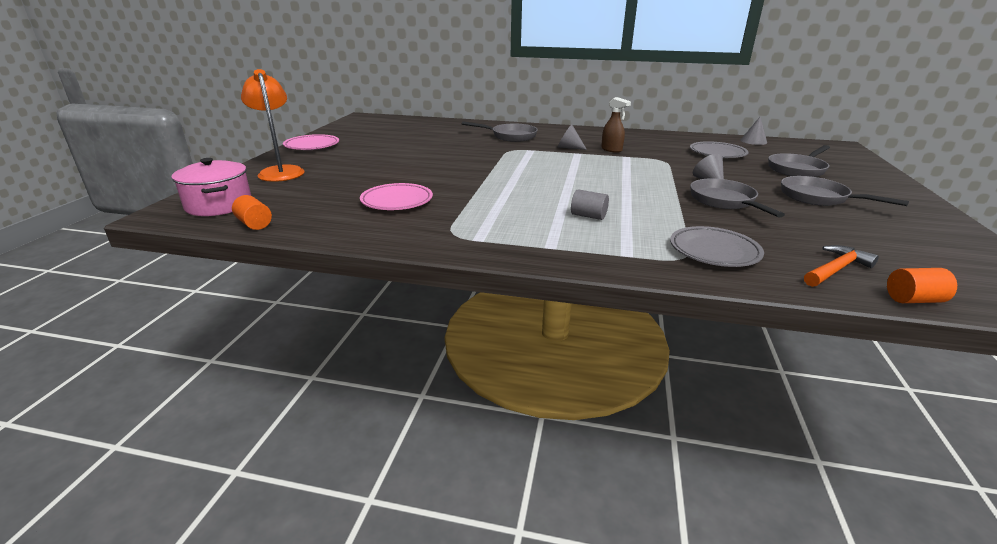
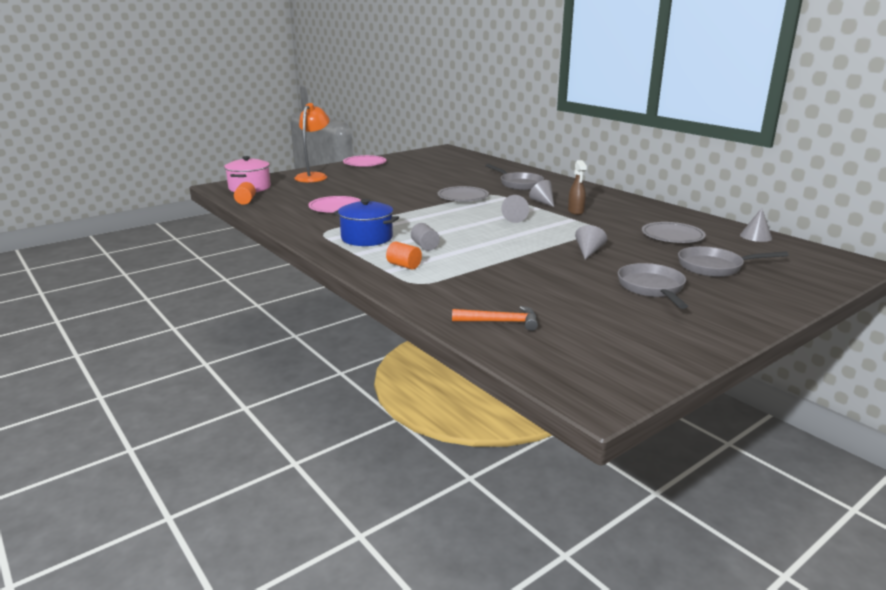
camera: 40 degrees right, 5 degrees down
(514, 225) = (367, 238): none -> blue pot
(586, 168) = (513, 219): none -> grey cone
(714, 251) = (448, 287): grey plate -> grey plate (463, 197)
(725, 201) = (554, 267): grey pan -> none
(913, 300) = (499, 351): orange cylinder -> orange cylinder (404, 265)

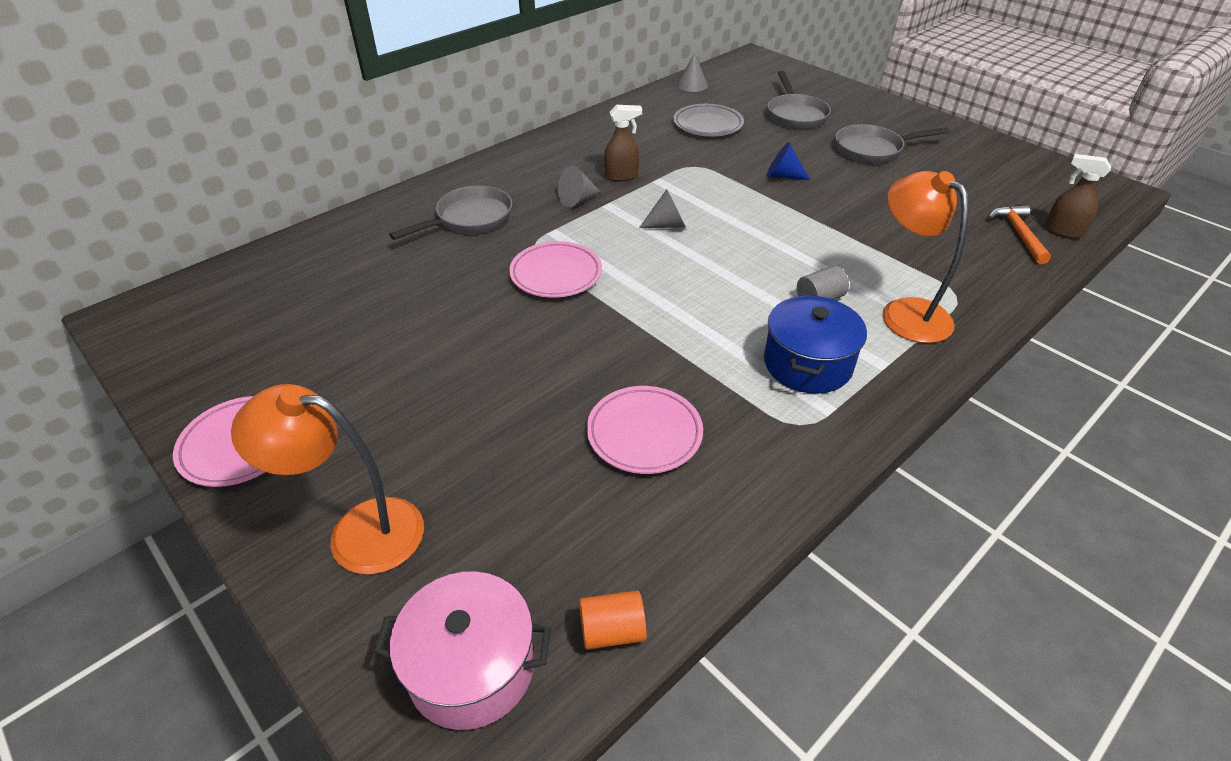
camera: 95 degrees left, 20 degrees up
(404, 265) = (905, 312): orange cylinder -> orange lamp
(463, 197) = (556, 274): grey plate -> pink plate
(505, 343) = (1063, 231): none -> brown spray bottle
(588, 252) = (782, 176): grey cone -> blue cone

